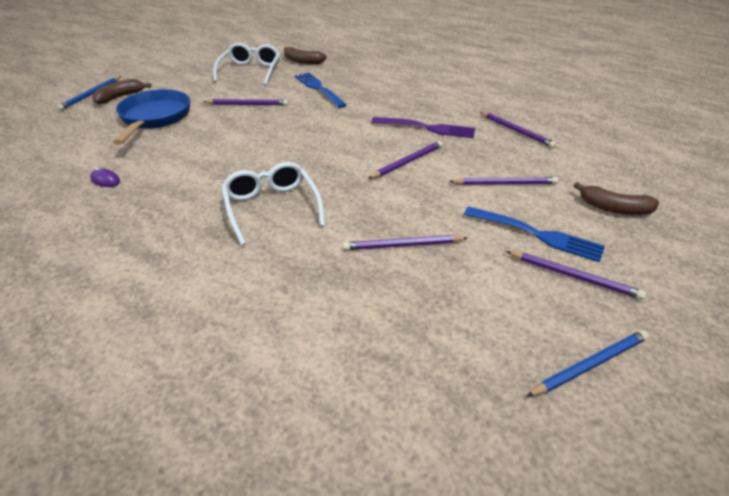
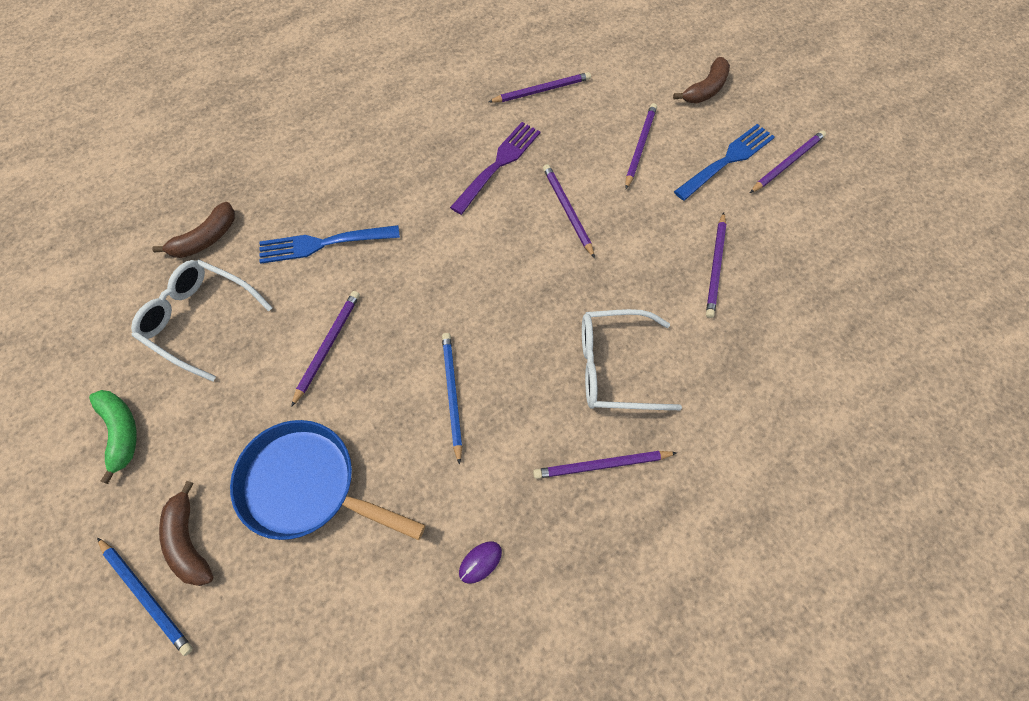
camera: 70 degrees left, 25 degrees up
(179, 70) = (121, 432): none -> green banana
(183, 216) = (602, 465): none -> purple pencil
(589, 365) = (880, 202): blue pencil -> blue pencil (452, 395)

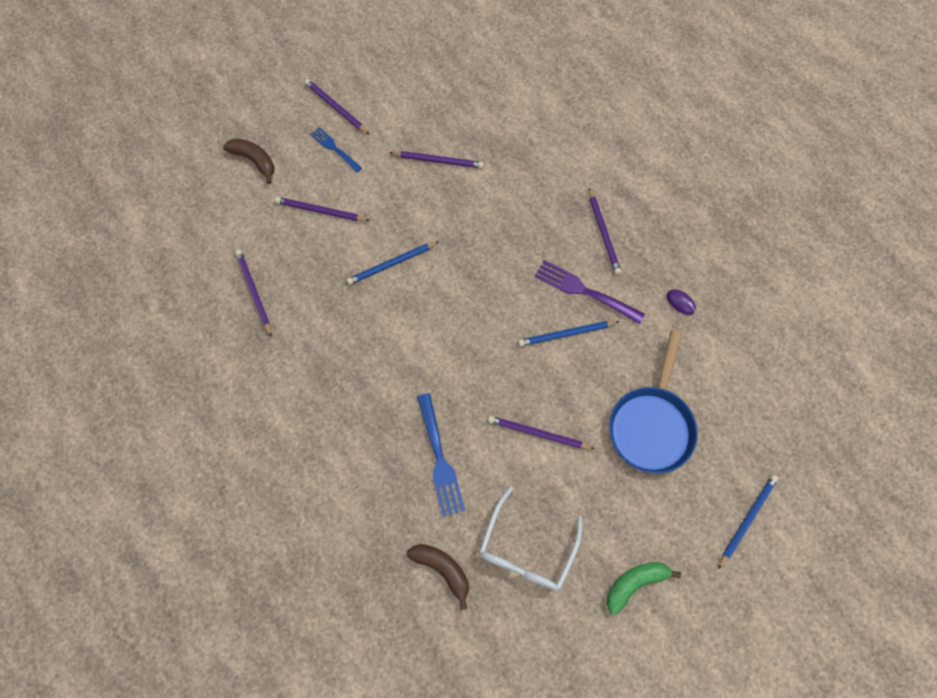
camera: 95 degrees left, 5 degrees up
(189, 541) = (705, 500): brown banana -> none
(498, 165) = (345, 322): purple fork -> purple fork (585, 291)
(567, 211) = (392, 264): purple pencil -> blue pencil
(615, 367) = (530, 226): white glasses -> none
(726, 161) = (335, 149): blue fork -> blue fork, size x0.63

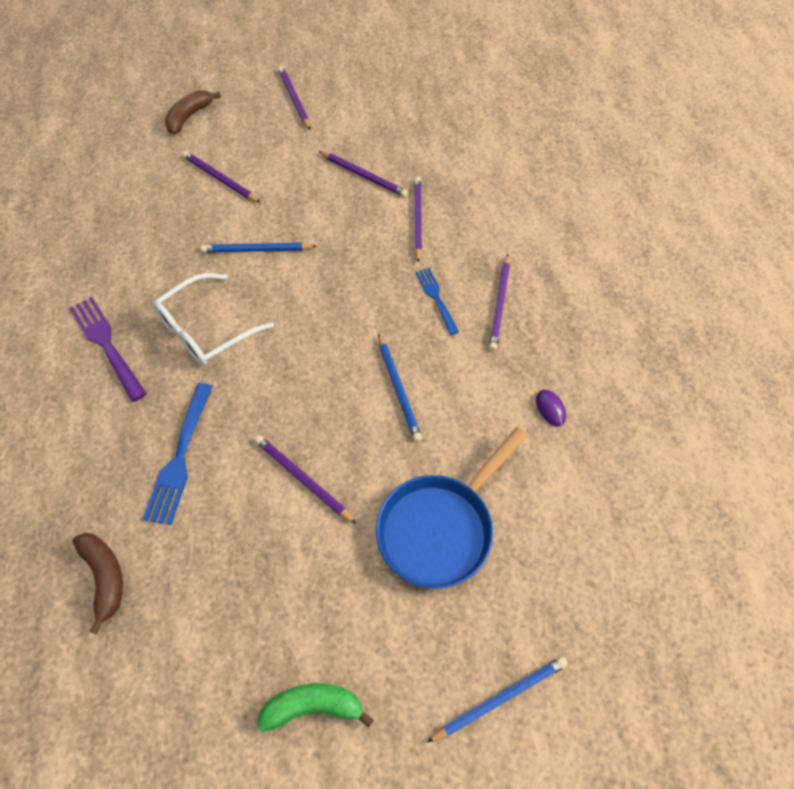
camera: 25 degrees right, 10 degrees down
(254, 161) = (189, 117): brown banana -> brown banana turned 120 degrees counterclockwise
(254, 292) = (109, 225): purple pencil -> purple pencil (417, 219)
(335, 149) = (270, 132): blue fork -> blue fork (436, 299)
(527, 548) = (211, 601): white glasses -> white glasses (206, 329)
(566, 334) = (398, 388): blue pencil -> blue pencil turned 120 degrees counterclockwise
(585, 291) = (445, 354): purple fork -> purple fork (107, 345)

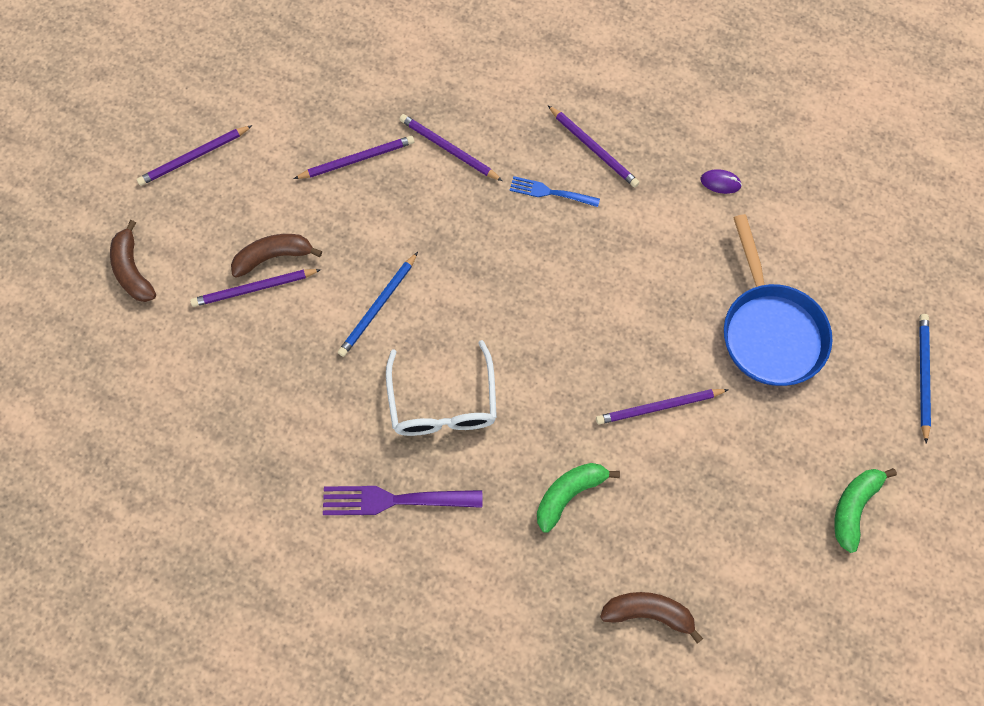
camera: 55 degrees left, 10 degrees up
(180, 456) = (569, 494): blue fork -> green banana
(252, 175) = (273, 257): none -> brown banana
(294, 99) = (194, 157): purple pencil -> purple pencil turned 45 degrees counterclockwise
(398, 388) = (622, 281): blue pencil -> none

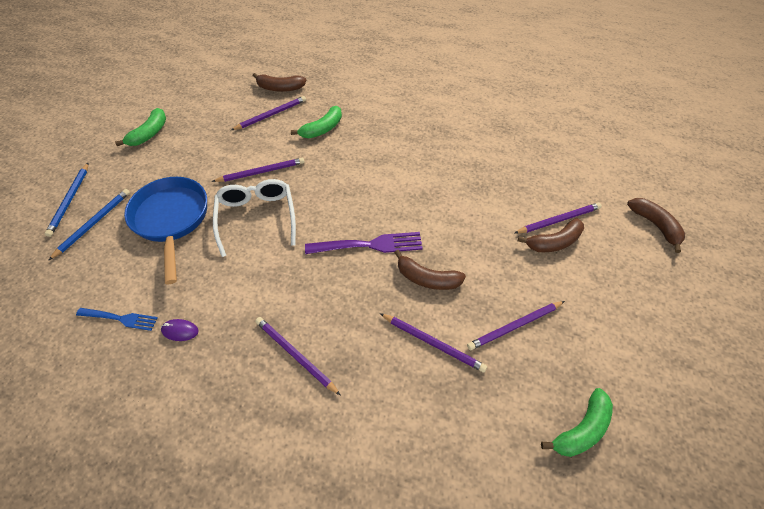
camera: 175 degrees right, 15 degrees down
(194, 157) = (661, 317): purple pencil -> purple pencil (271, 115)
(326, 64) = (581, 429): none -> green banana
(378, 306) = (463, 215): blue pencil -> blue pencil (93, 224)
(396, 500) = (425, 121): purple fork -> purple fork (368, 245)
(442, 221) = (427, 278): none -> brown banana
(443, 402) = (405, 165): white glasses -> white glasses (257, 218)
(551, 192) = (335, 310): blue fork -> blue fork (119, 318)

